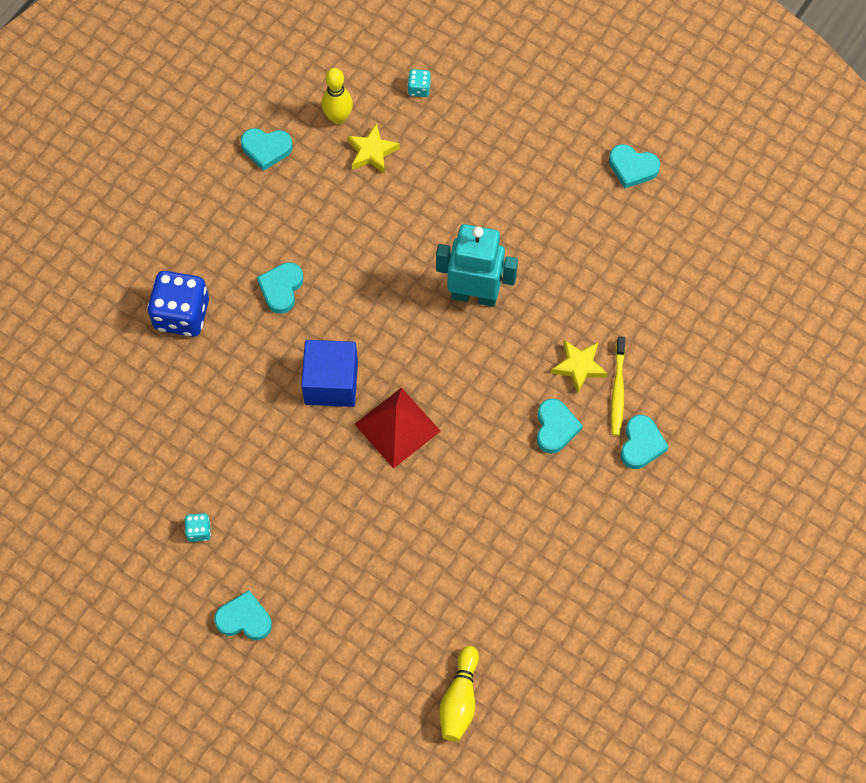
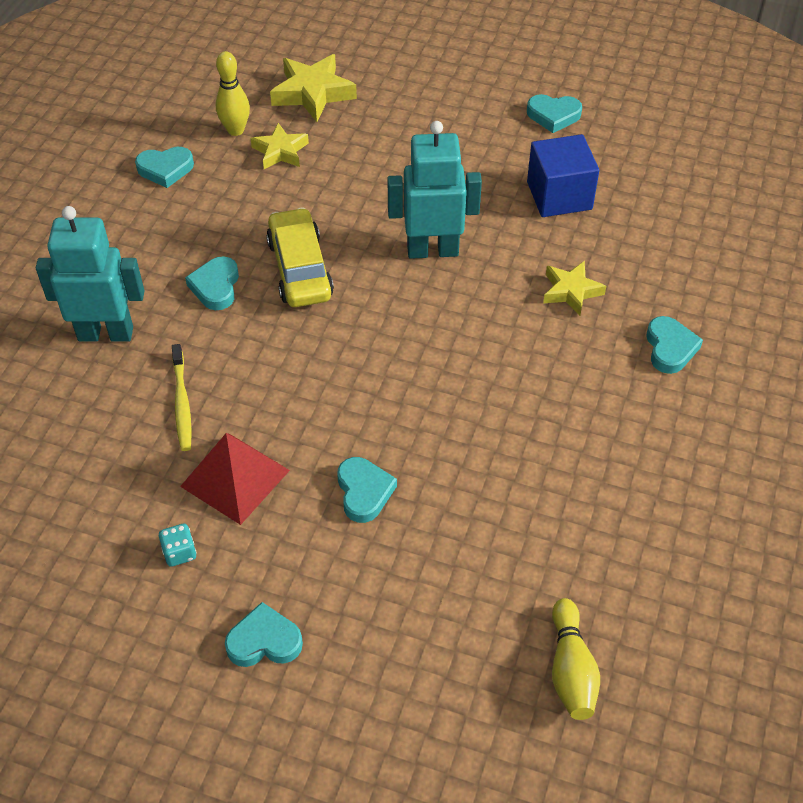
camera: 15 degrees left, 15 degrees down
(182, 314) = (106, 333): blue dice -> turquoise robot
(331, 383) = (299, 363): blue cube -> blue cube (559, 195)
(356, 287) = (300, 269): none -> yellow car
(397, 427) = (390, 390): red pyramid -> red pyramid (235, 478)
(419, 89) = (313, 93): turquoise dice -> yellow star
(555, 428) = (569, 353): turquoise heart -> turquoise heart (364, 492)
(617, 390) = (622, 304): yellow toothbrush -> yellow toothbrush (182, 403)

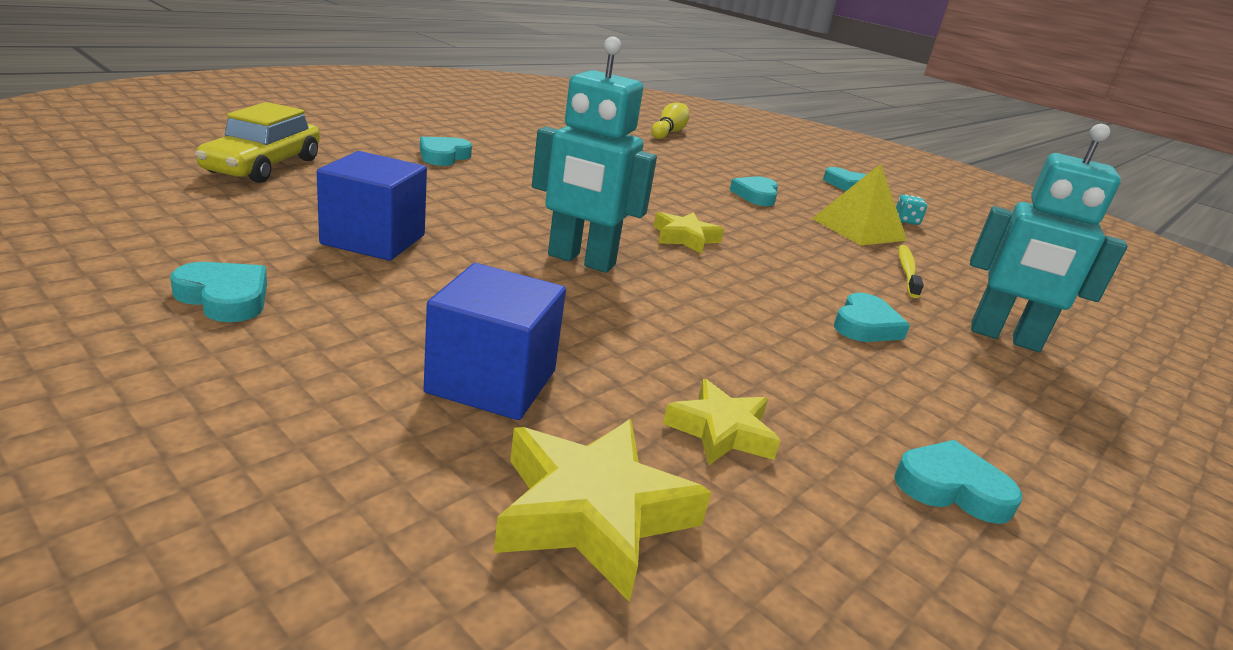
camera: 160 degrees left, 25 degrees down
(235, 130) = (798, 504): yellow bowling pin -> none
(235, 478) = (859, 229): red pyramid -> yellow pyramid
(300, 269) = (752, 302): yellow car -> yellow car (263, 166)
(395, 129) = (492, 381): none -> blue cube
(571, 291) = (475, 196): yellow star -> yellow star (685, 238)

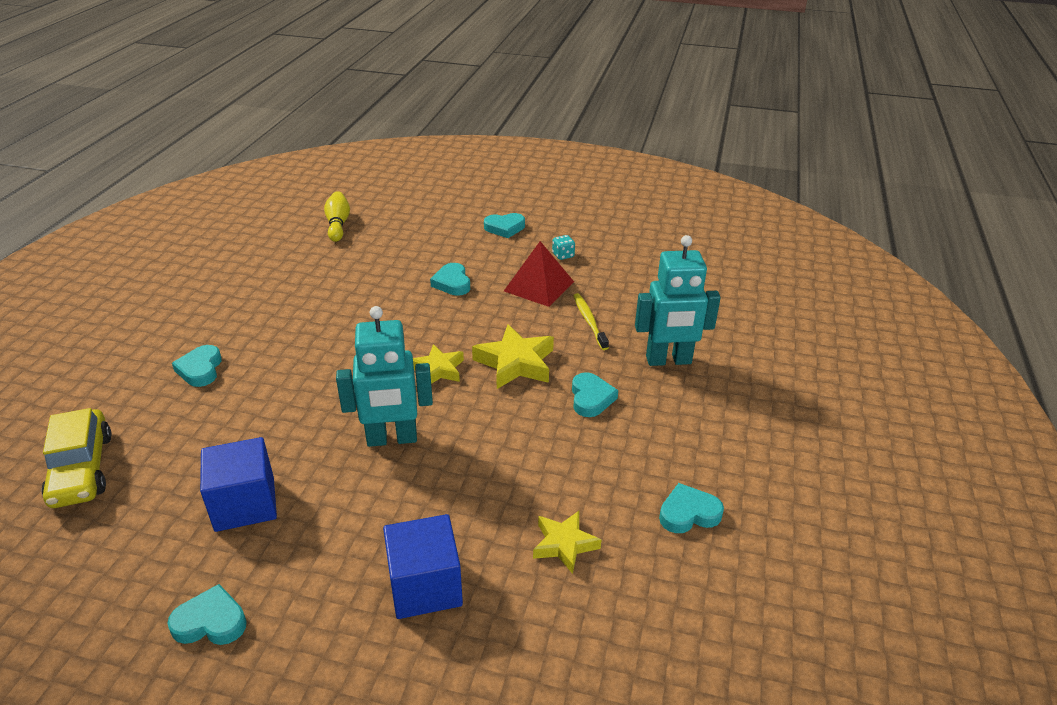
camera: 25 degrees left, 10 degrees up
(593, 513) = (540, 643): yellow star -> yellow star (515, 363)
(859, 229) = (539, 286): yellow pyramid -> red pyramid

